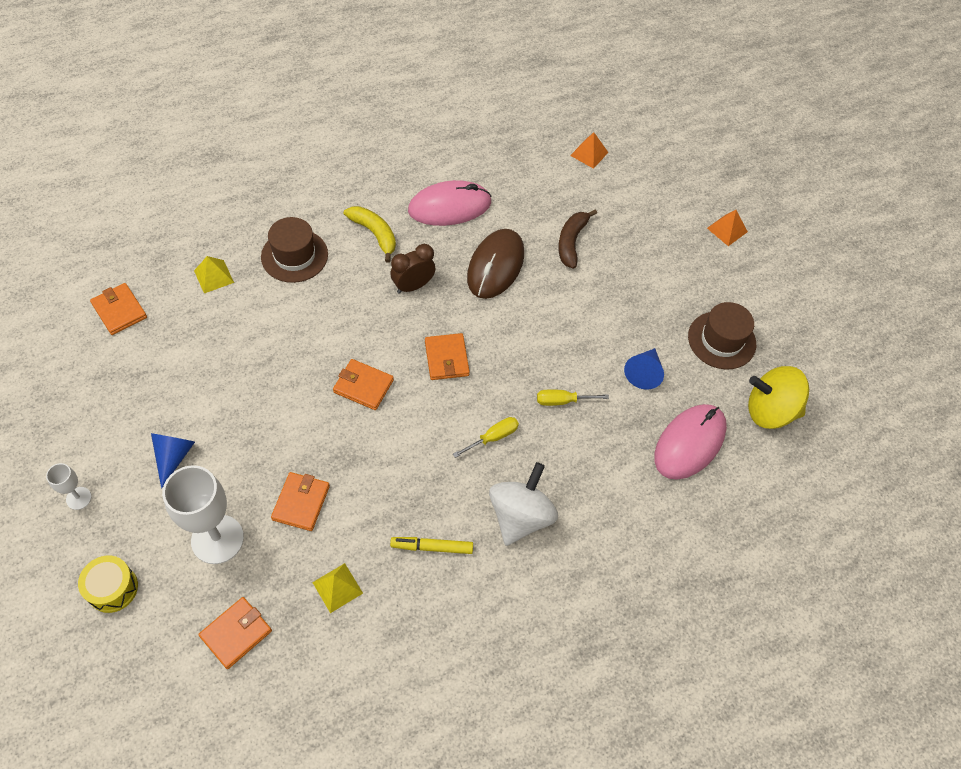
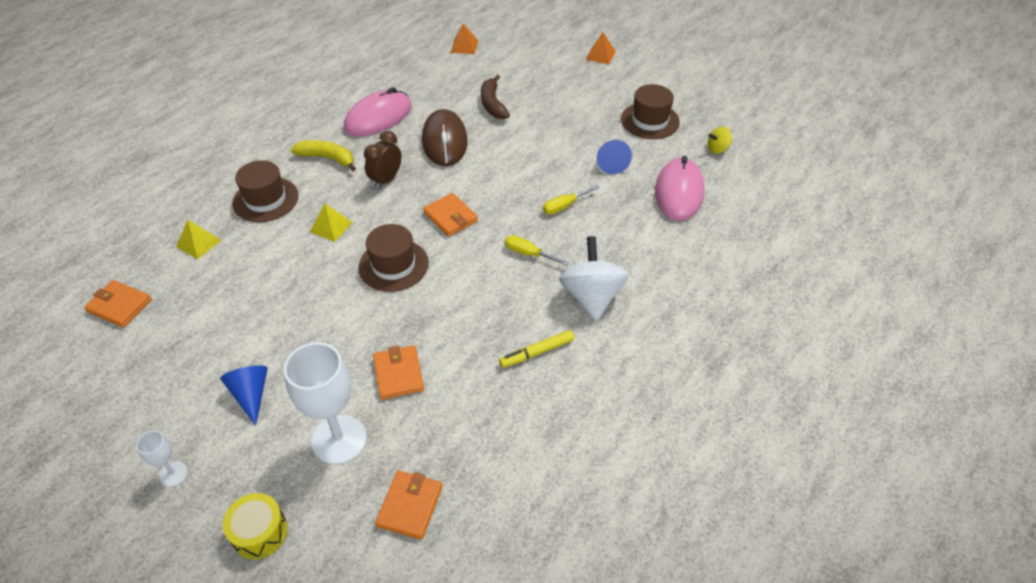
camera: 25 degrees left, 10 degrees down
(337, 587) = (477, 422): yellow pyramid -> yellow pyramid (331, 227)
(363, 386) = (393, 265): orange wallet -> brown hat
(493, 437) = (528, 254): yellow screwdriver -> yellow screwdriver turned 90 degrees counterclockwise
(769, 411) = (717, 149): yellow spinning top -> yellow spinning top, size x0.48

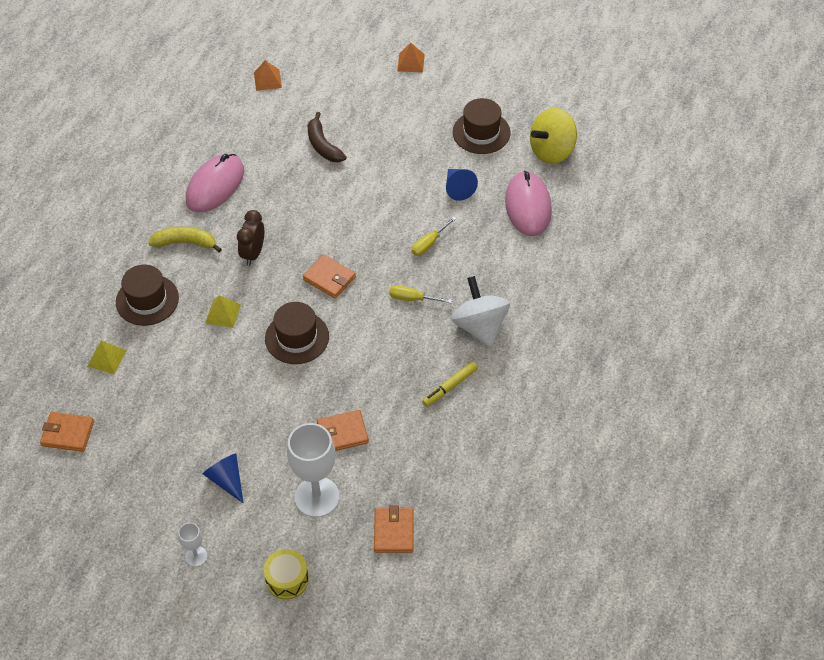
camera: 15 degrees left, 5 degrees up
(398, 374) = (342, 433): orange wallet -> orange wallet turned 75 degrees counterclockwise
(444, 141) = (292, 198): brown mouse -> none
(717, 149) = (552, 151): yellow spinning top -> yellow spinning top, size x2.07

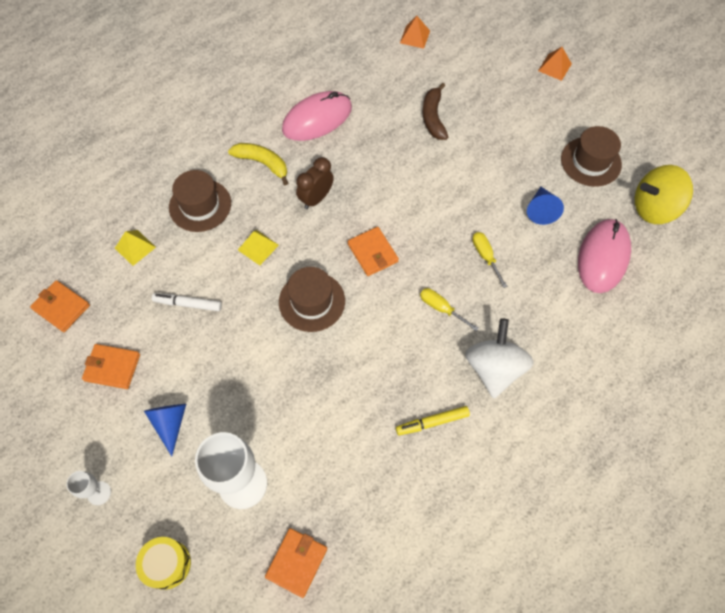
camera: 25 degrees right, 10 degrees up
(185, 384) = (188, 304): none -> white marker
(342, 433) = (302, 424): orange wallet -> orange wallet (112, 367)
(429, 243) = (485, 257): yellow screwdriver -> yellow screwdriver turned 90 degrees clockwise

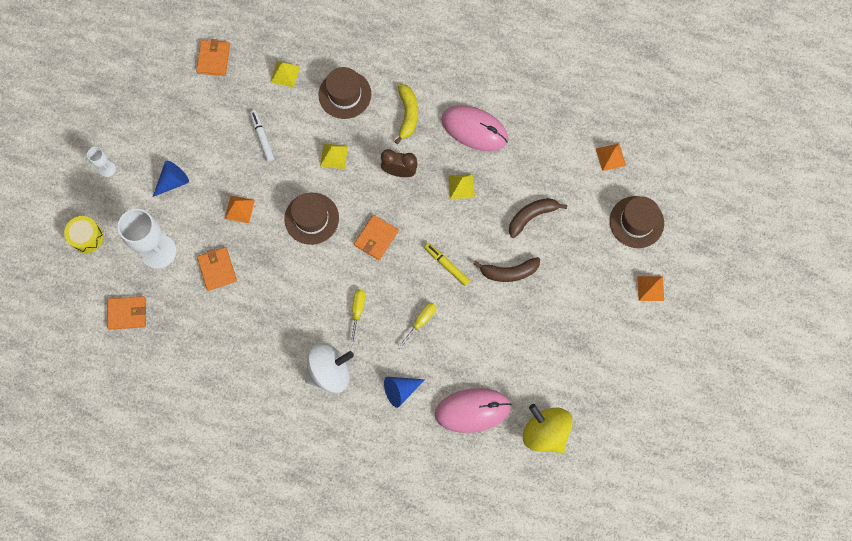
camera: 60 degrees right, 10 degrees up
(112, 367) = (190, 120): orange wallet -> orange wallet (217, 269)
(252, 368) = (239, 209): none -> orange pyramid
(367, 156) = (461, 186): none -> yellow pyramid
(432, 422) = (265, 349): yellow marker -> yellow marker (447, 265)
(477, 160) = (509, 272): none -> brown banana
(541, 210) = (489, 344): blue cone -> blue cone (400, 390)
(590, 162) = (563, 362): brown hat -> brown hat (636, 222)

